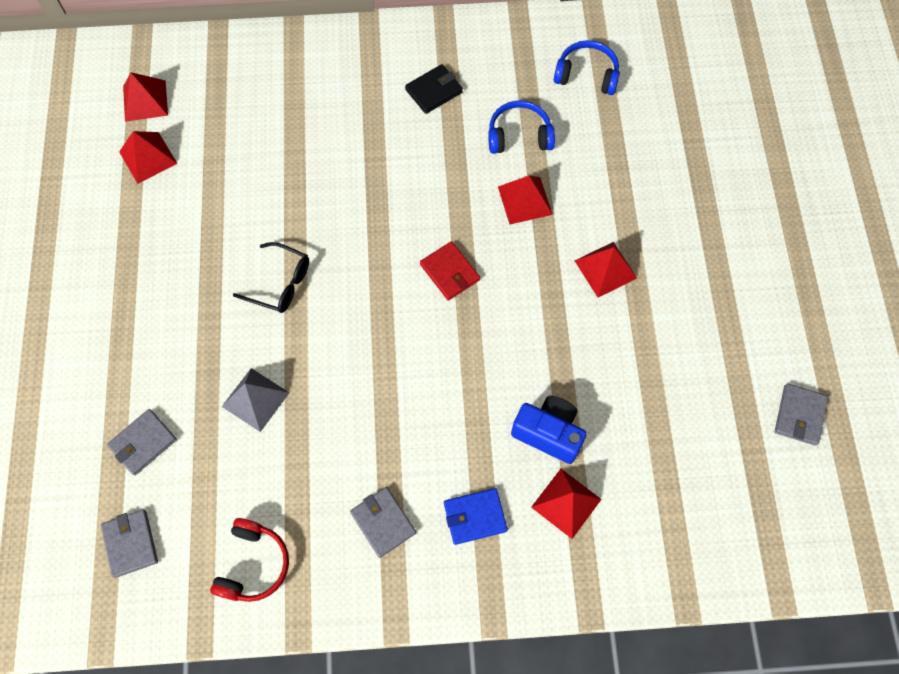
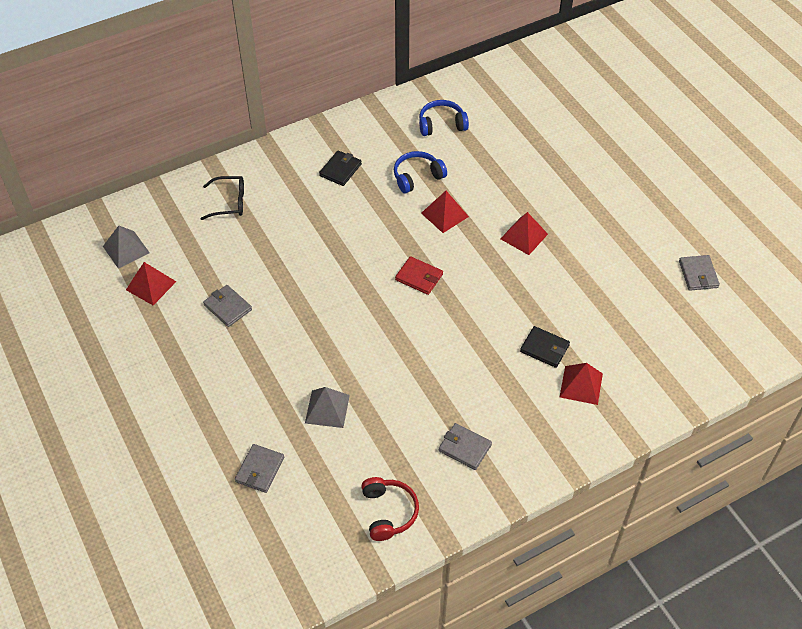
camera: 25 degrees left, 15 degrees down
(130, 543) = (289, 537): grey wallet -> grey wallet (228, 307)
(145, 100) = (126, 249): red pyramid -> grey pyramid
(280, 283) = (301, 329): black glasses -> black glasses (229, 202)
(475, 517) = (525, 418): blue wallet -> none
(548, 433) = (544, 348): blue camera -> black wallet

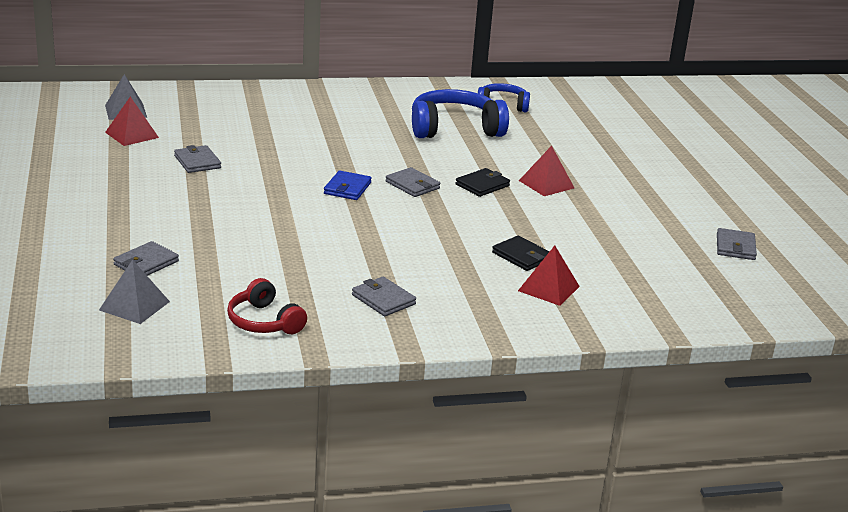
camera: 15 degrees right, 25 degrees down
(229, 202) = (250, 106): black glasses -> none
(327, 409) = (250, 242): grey pyramid -> grey pyramid (134, 305)
(340, 170) = (377, 110): black wallet -> black wallet (482, 185)
(369, 301) = (347, 188): none -> blue wallet
(388, 512) = (264, 322): red headphones -> red headphones turned 135 degrees clockwise
(417, 177) = (454, 129): blue headphones -> blue headphones, size x1.69
(419, 277) = (412, 185): red wallet -> grey wallet
(444, 215) = (468, 155): red pyramid -> none

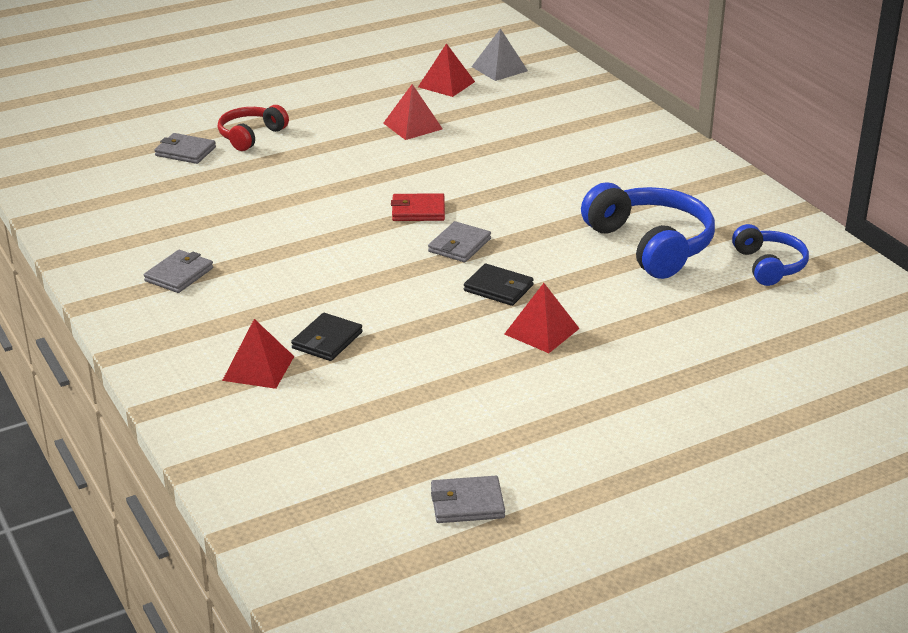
camera: 75 degrees right, 5 degrees up
(134, 305) = (107, 164): grey pyramid -> none
(197, 162) = (413, 126): grey wallet -> red pyramid
(264, 322) = (106, 225): red headphones -> red headphones (250, 136)
(347, 188) = (418, 211): blue wallet -> red wallet

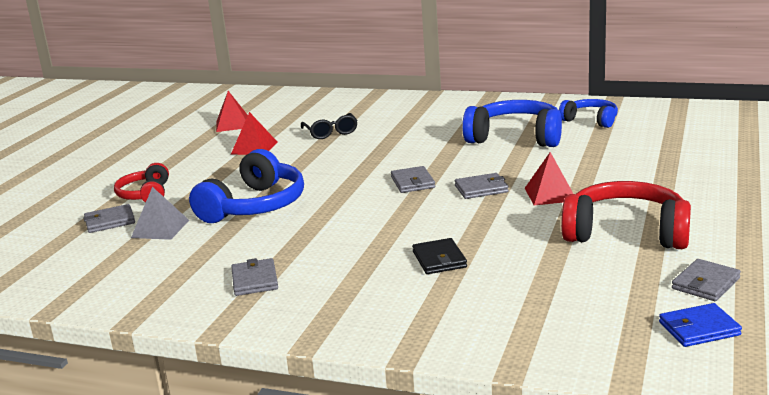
camera: 40 degrees left, 10 degrees down
(258, 368) = (428, 295): red pyramid -> none
(301, 197) = (255, 206): none -> blue headphones
(373, 535) = (699, 329): none -> blue wallet
(418, 211) = (349, 179): red wallet -> none
(498, 288) = (481, 189): black wallet -> grey wallet
(499, 69) = (252, 107): grey pyramid -> grey pyramid (160, 229)
(505, 142) = (331, 132): none -> black glasses
(515, 413) = (626, 233): none -> red headphones

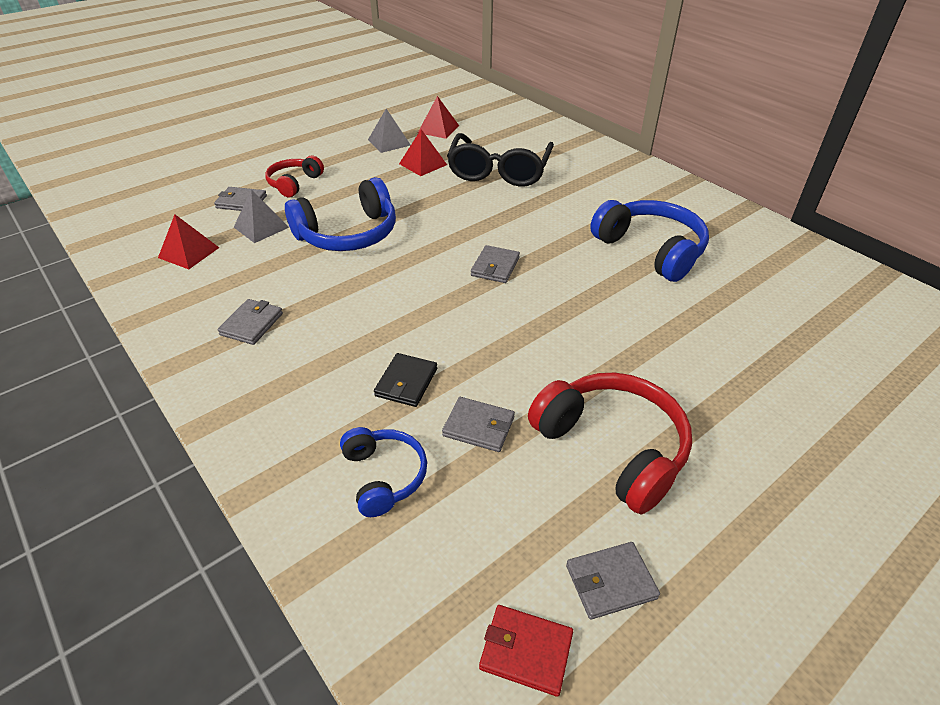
camera: 30 degrees right, 20 degrees up
(198, 144) = (389, 142): none -> grey pyramid
(331, 132) = (499, 171): black glasses -> black glasses, size x1.91
(481, 189) = (543, 306): grey wallet -> grey wallet (478, 426)
(550, 194) = (598, 347): red pyramid -> red pyramid (189, 252)
(590, 120) = (753, 259): blue headphones -> blue headphones (384, 476)
(699, 329) = (526, 651): blue wallet -> red wallet

